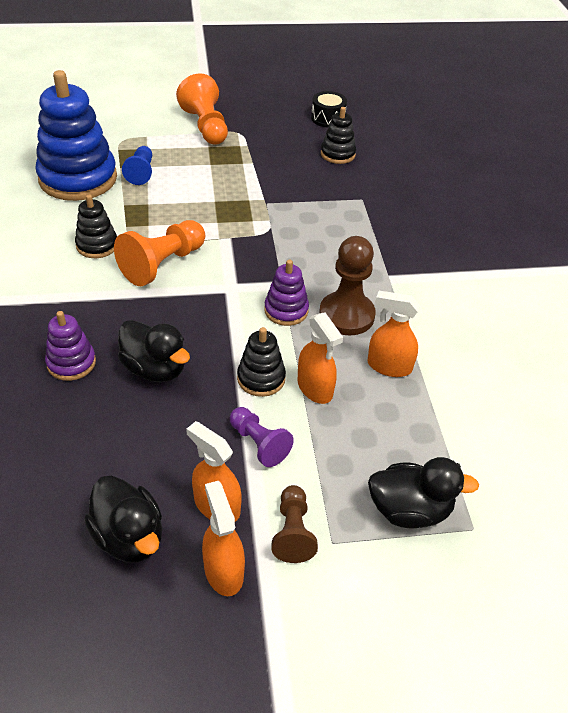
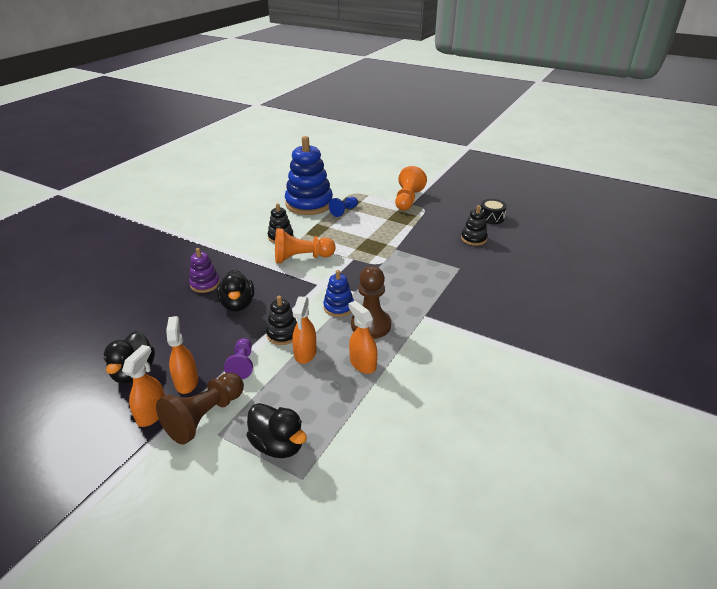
camera: 40 degrees right, 10 degrees down
(286, 310) = (338, 307): purple stacking toy -> blue stacking toy
(293, 532) = (205, 416): brown pawn -> brown pawn, size x1.62

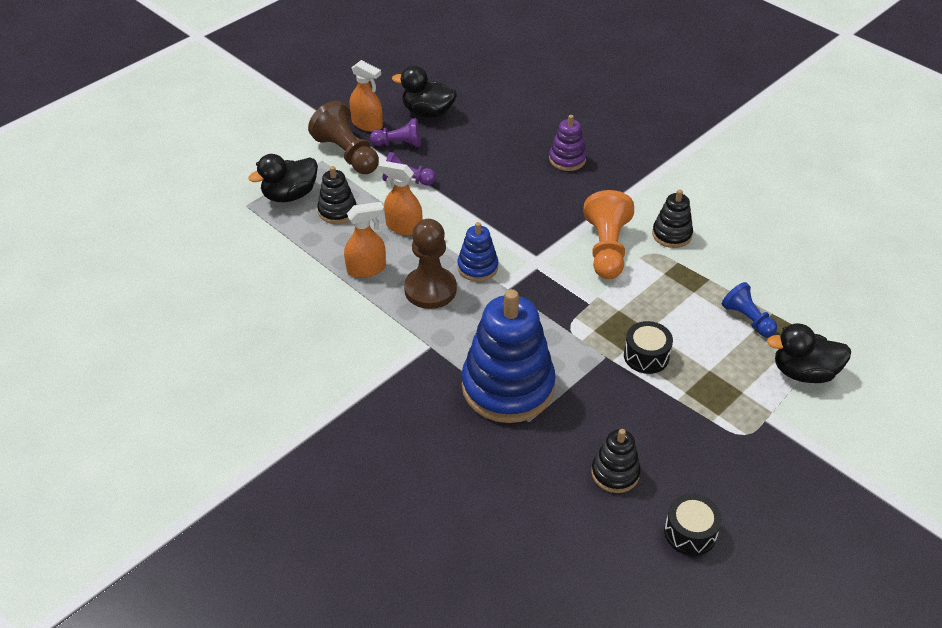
camera: 105 degrees right, 10 degrees up
(186, 382) = (399, 144): orange spray bottle -> purple pawn
(237, 304) = (515, 183): black duck -> black duck (804, 372)
(283, 334) = (444, 214): black stacking toy -> black stacking toy (337, 211)
(309, 204) = (781, 279): blue stacking toy -> blue stacking toy (508, 387)
(387, 237) = (646, 356): none -> black drum
(408, 200) = (784, 419): orange pawn -> none

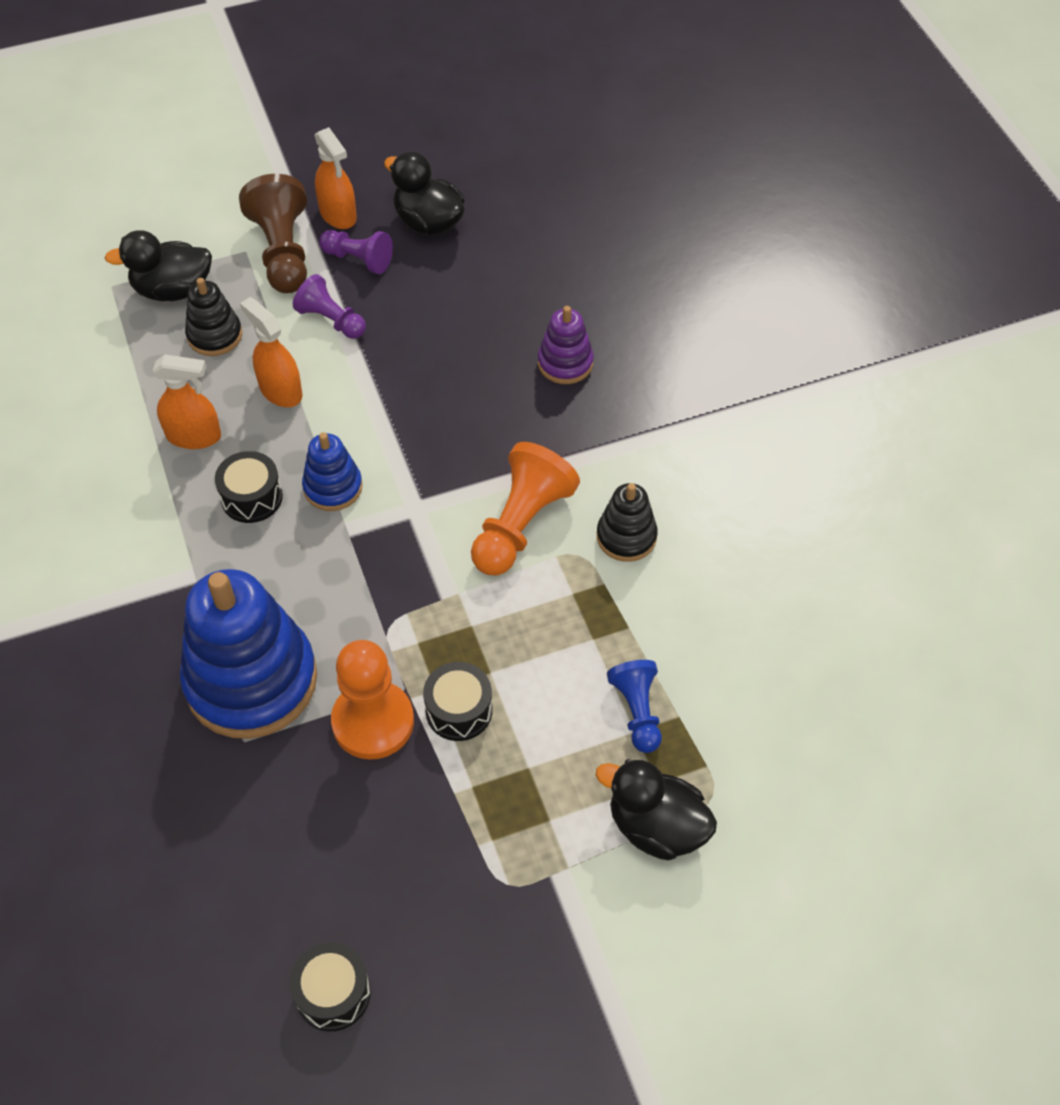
camera: 25 degrees right, 10 degrees up
(430, 289) = (252, 497): brown pawn -> black drum
(600, 381) = (373, 722): none -> orange pawn
(615, 473) = (298, 864): black stacking toy -> none

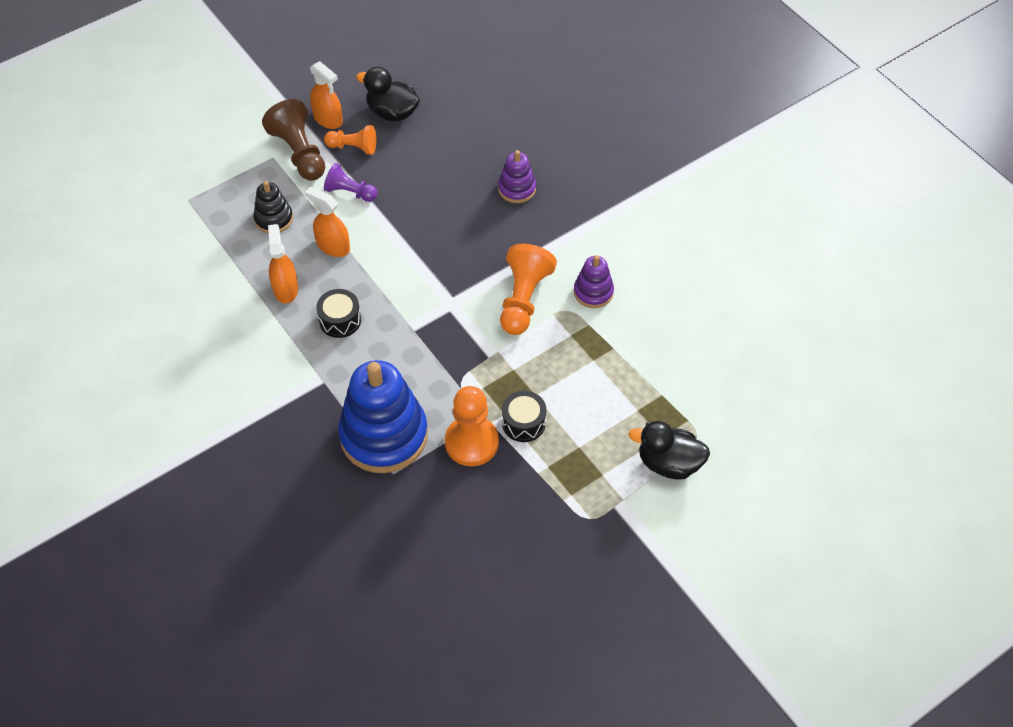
camera: 15 degrees left, 0 degrees up
(173, 290) = (232, 194): black duck -> none
(194, 436) = (285, 289): orange spray bottle -> orange spray bottle turned 90 degrees counterclockwise
(333, 487) = (392, 302): blue stacking toy -> none
(333, 993) = (505, 607): black drum -> none
(358, 259) = (353, 147): purple pawn -> orange pawn
(626, 537) = (593, 292): black stacking toy -> purple stacking toy
(637, 711) = (635, 398): blue pawn -> none

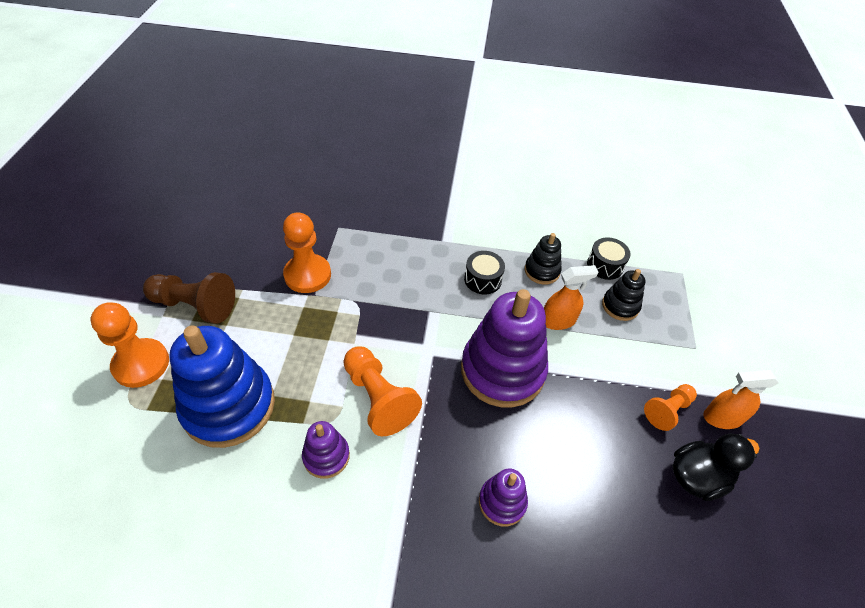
camera: 130 degrees right, 5 degrees down
(285, 289) = (542, 271): orange spray bottle -> black stacking toy
(299, 153) = (688, 368): brown pawn -> brown pawn (195, 306)
(350, 192) = (610, 370): purple pawn -> none
(384, 435) = (368, 240): blue stacking toy -> blue stacking toy (229, 406)
(419, 249) = (502, 370): none -> purple stacking toy
(523, 423) = (283, 311): black drum -> black drum (605, 265)
(669, 463) = (141, 364): black duck -> orange pawn

